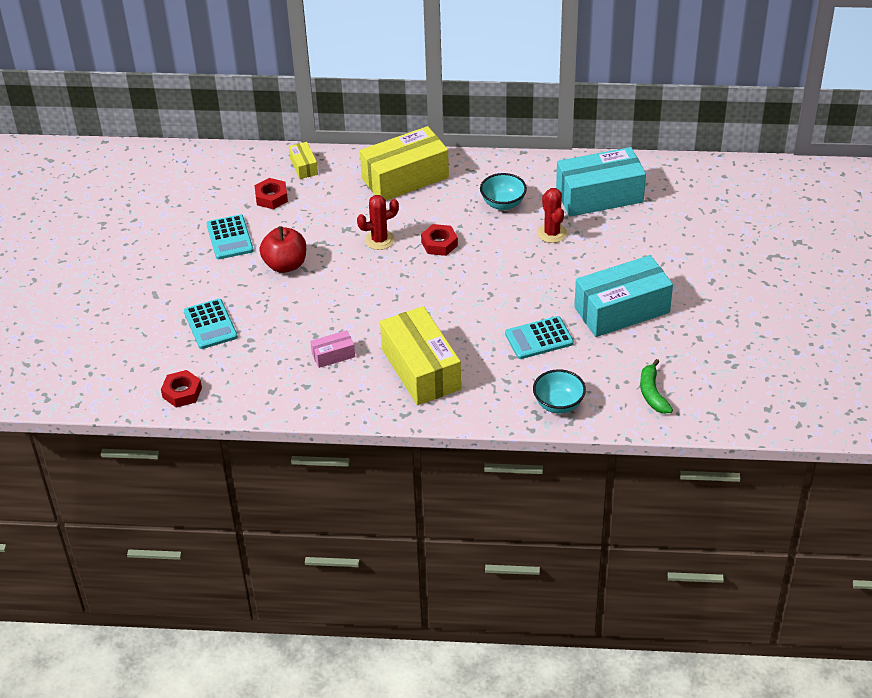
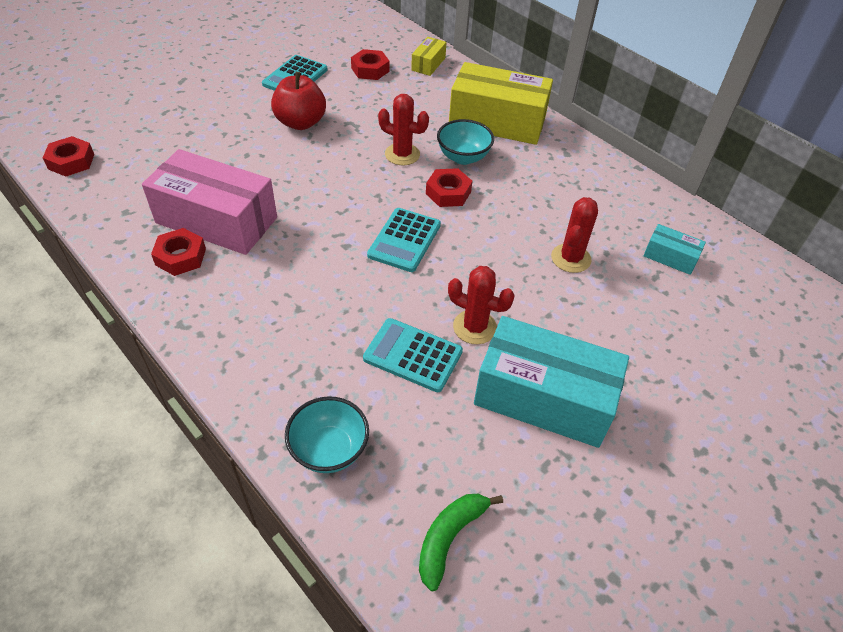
camera: 40 degrees right, 5 degrees up
(210, 324) = (177, 127): turquoise calculator -> turquoise calculator (404, 240)
(333, 355) = (216, 220): pink box -> pink box, size x2.20
(347, 387) = (181, 257): none -> red nut
(421, 369) = (262, 293): yellow box -> none
(503, 204) = (557, 198): turquoise bowl -> turquoise bowl (463, 157)
(550, 303) = (474, 327): none -> red cactus
(599, 196) = (670, 257): turquoise box -> turquoise box, size x0.45

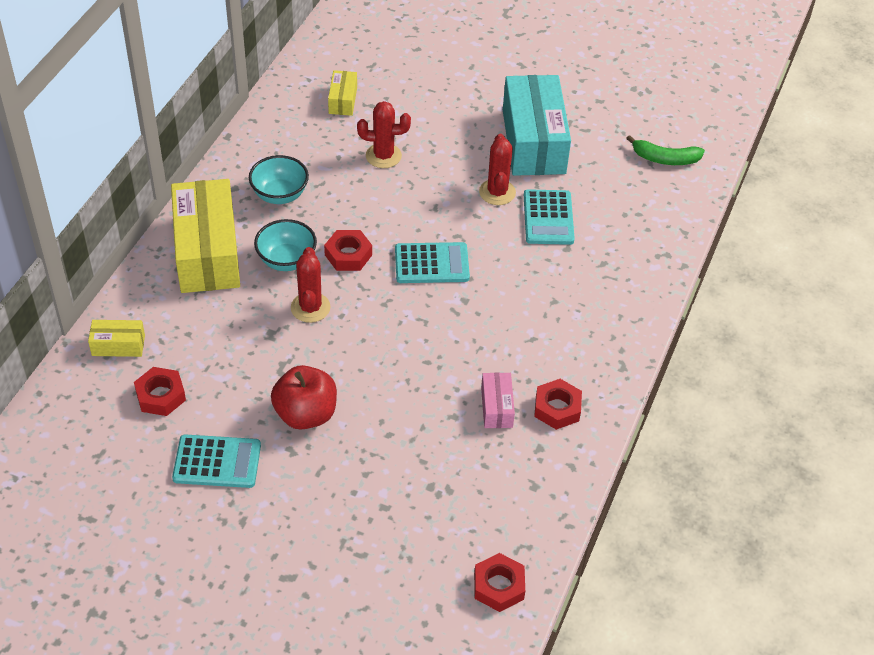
camera: 115 degrees left, 0 degrees up
(216, 220) = (496, 407): pink box -> pink box, size x0.45
(329, 450) = (654, 233): turquoise bowl -> turquoise bowl (280, 195)
(670, 257) = (343, 100): turquoise box -> yellow box

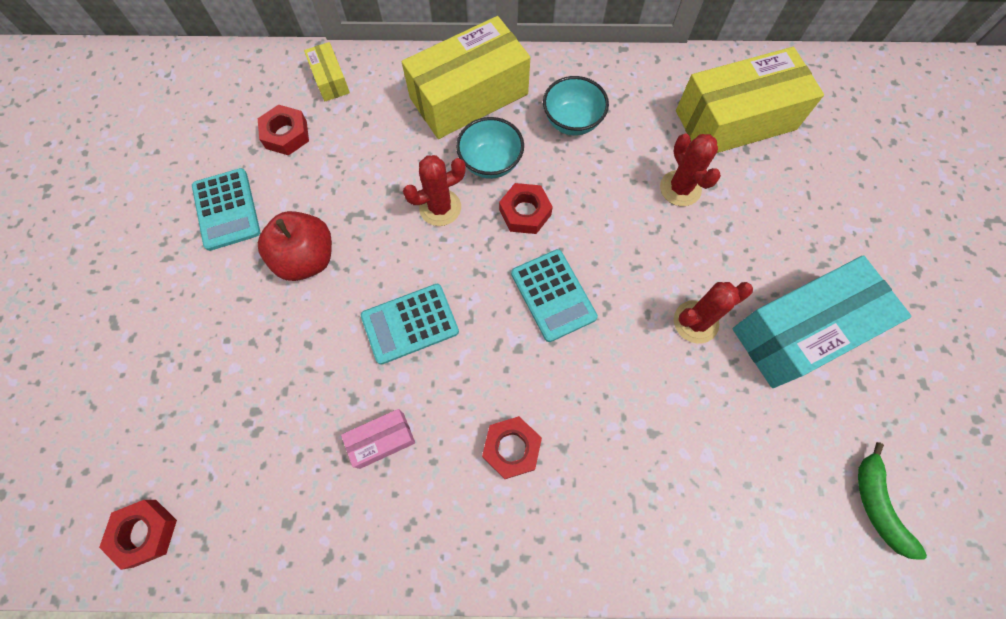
camera: 70 degrees right, 20 degrees up
(343, 100) = (735, 120): yellow box -> yellow box, size x2.20
(548, 218) = (688, 394): turquoise calculator -> turquoise calculator (410, 324)
(557, 408) = (405, 510): red nut -> red nut (511, 448)

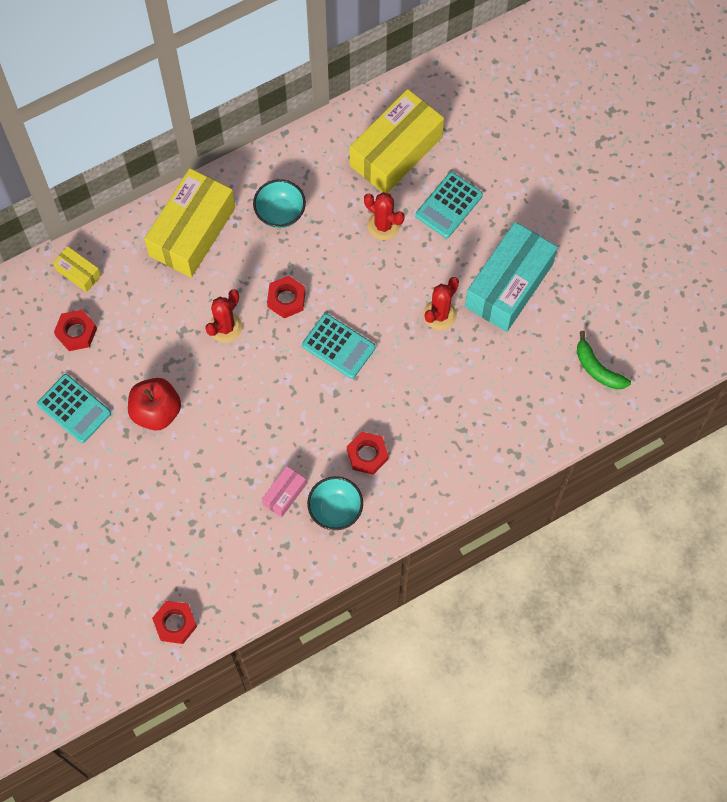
camera: 30 degrees left, 0 degrees up
(410, 324) = (256, 415): turquoise calculator -> turquoise calculator (449, 205)
(490, 162) = (240, 275): turquoise bowl -> turquoise bowl (335, 509)

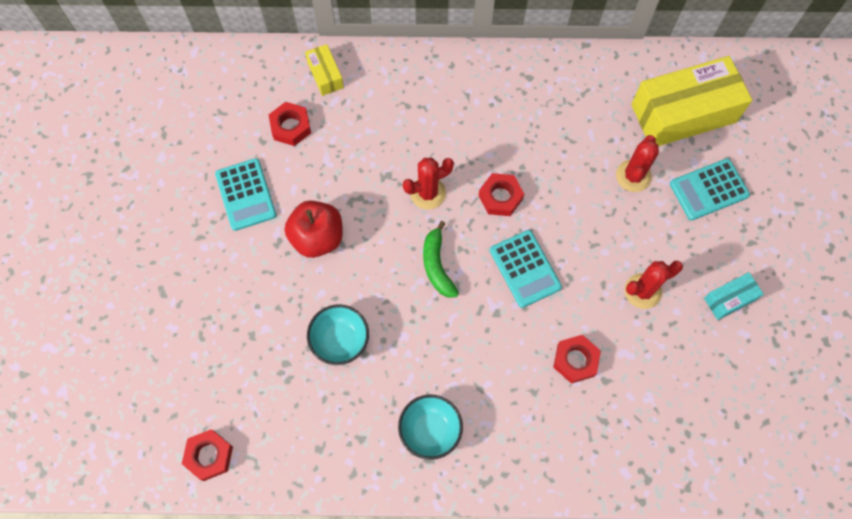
camera: 30 degrees right, 0 degrees up
(192, 232) = (449, 91): yellow box -> none
(280, 213) = (540, 114): turquoise bowl -> turquoise bowl (340, 341)
(284, 494) = (389, 386): pink box -> none
(367, 455) = (493, 392): red nut -> red nut (575, 360)
(383, 225) = (633, 176): red cactus -> red cactus turned 45 degrees clockwise
(509, 285) = (729, 299): turquoise box -> turquoise box, size x0.45
(597, 369) = (780, 435): green banana -> green banana (437, 265)

